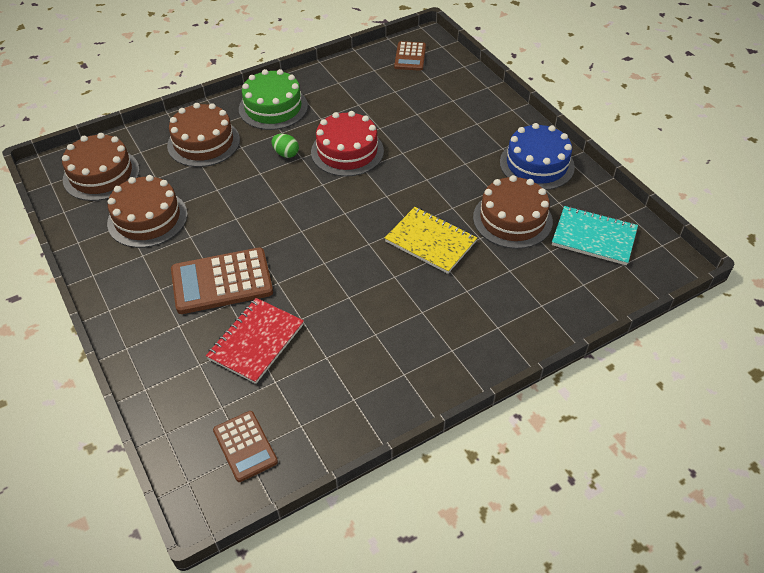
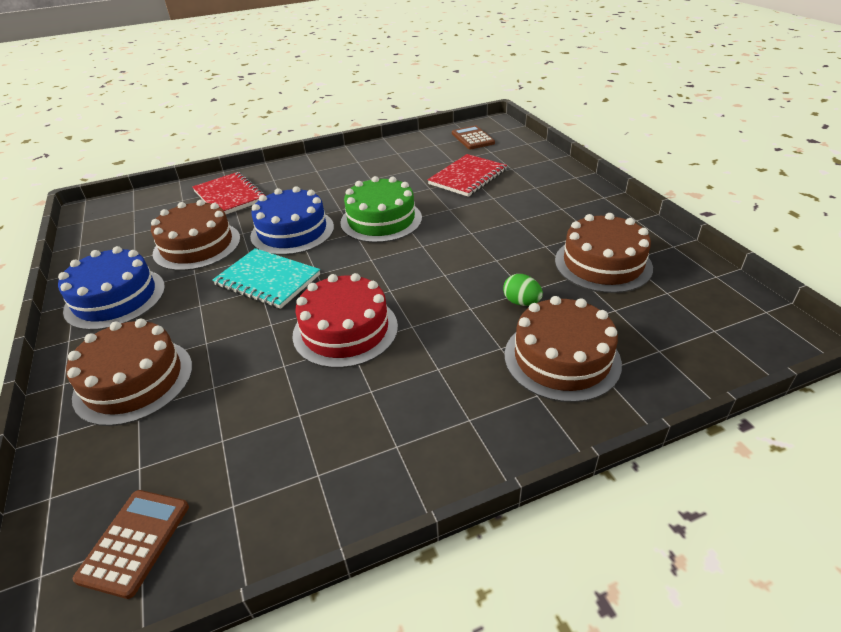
camera: 170 degrees left, 10 degrees down
(101, 174) = (698, 318): brown cake -> brown cake (134, 381)
(222, 281) = (502, 211): brown calculator -> none
(273, 107) = (451, 420): green cake -> green cake (381, 220)
(286, 154) = (433, 332): green egg -> green egg (521, 302)
(430, 241) = (292, 231): yellow notebook -> blue cake
(531, 292) = (229, 196): none -> red notebook
(594, 237) = (135, 229): turquoise notebook -> turquoise notebook (268, 280)

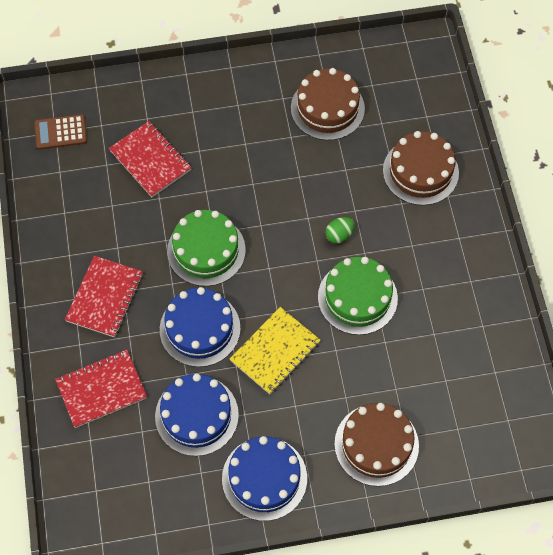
camera: 80 degrees left, 25 degrees up
(135, 542) = (509, 423): brown calculator -> none
(197, 246) = (196, 415): brown cake -> blue cake
(268, 280) = (275, 351): turquoise notebook -> yellow notebook
(319, 182) = (105, 297): none -> red notebook
(345, 330) = (357, 297): red cake -> green cake
(521, 302) = (357, 176): green egg -> green egg (339, 235)

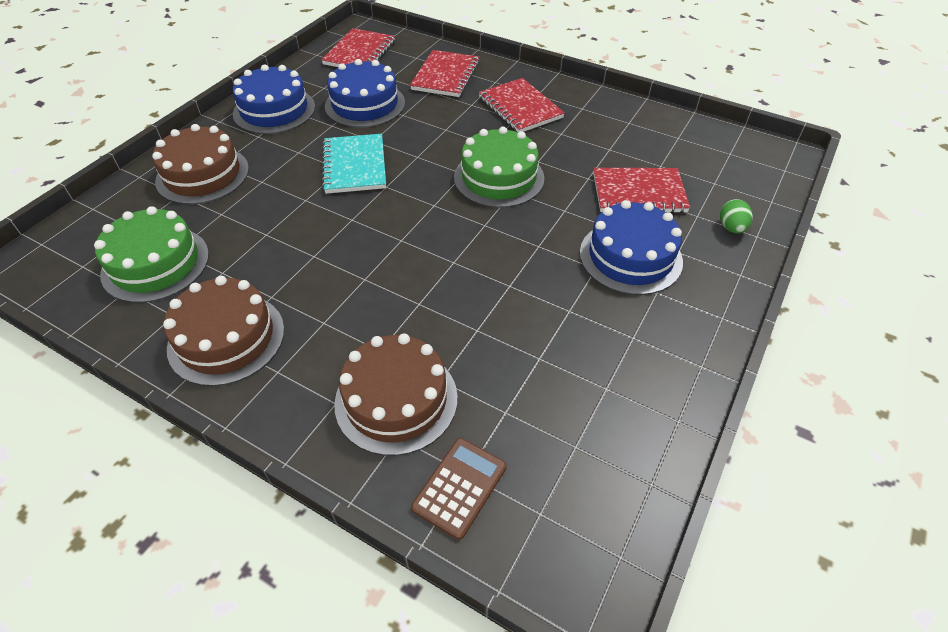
camera: 130 degrees right, 15 degrees down
(61, 132) = (726, 156): brown calculator -> brown calculator (459, 487)
(122, 497) = (359, 53): none -> red notebook
(200, 329) = (430, 138): blue cake -> blue cake (630, 257)
(275, 351) = (355, 166): yellow notebook -> turquoise notebook
(327, 108) = (579, 370): brown cake -> brown cake (226, 338)
(339, 235) = (406, 272): green egg -> green egg (731, 228)
(357, 297) = (329, 243): green cake -> green cake (155, 264)

